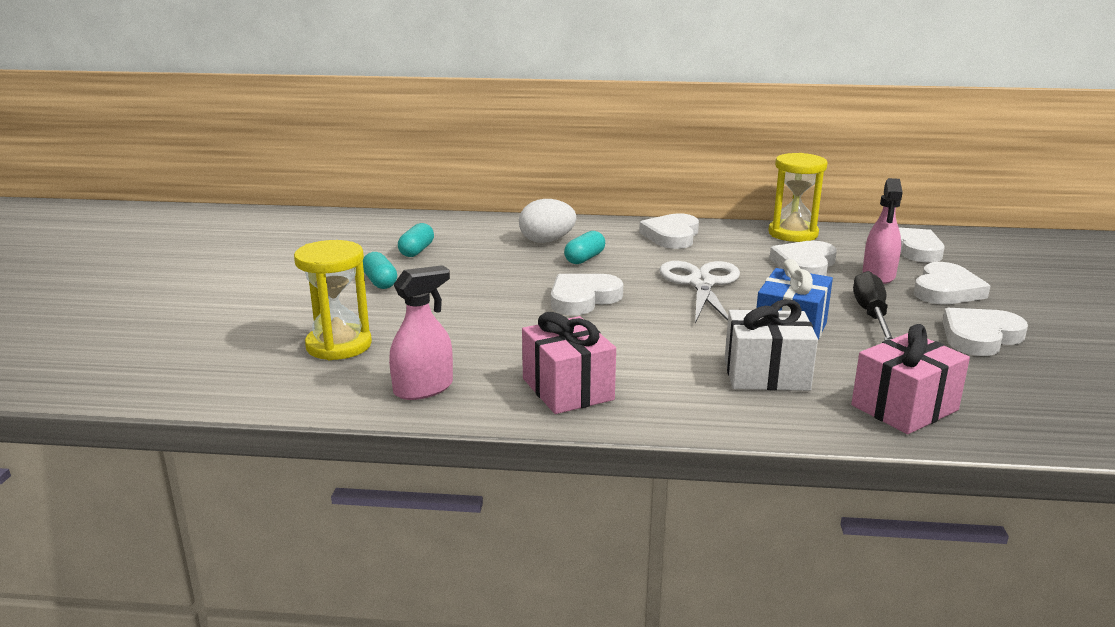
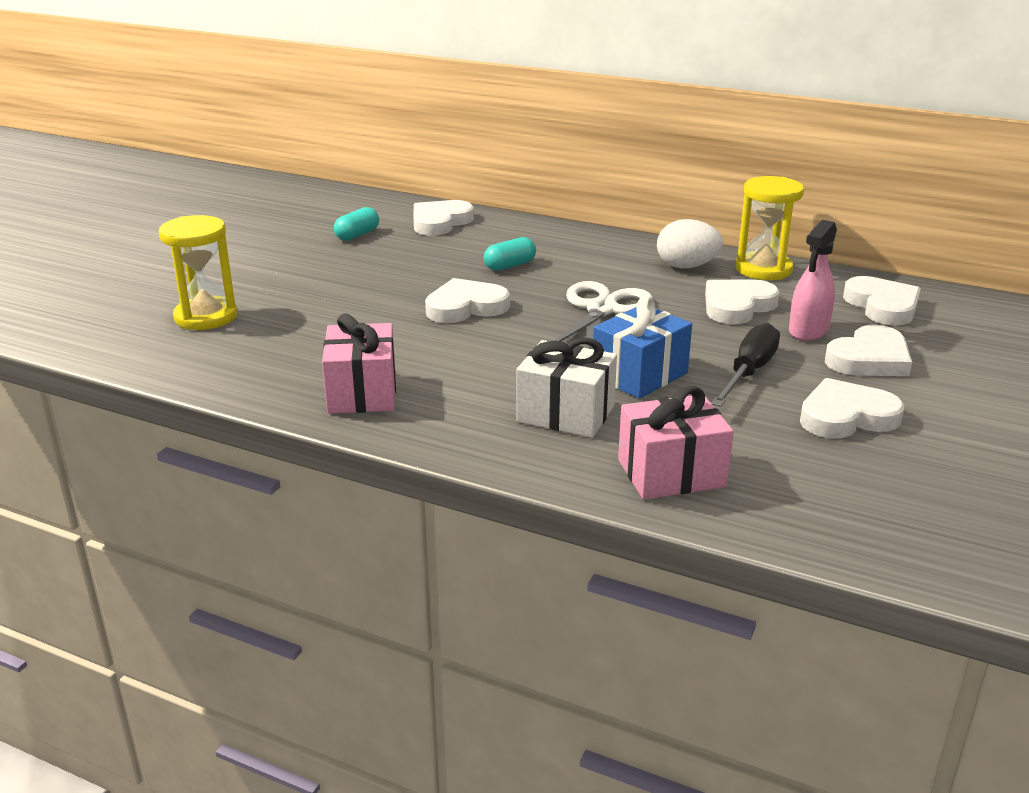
camera: 20 degrees right, 5 degrees up
(380, 282) = (295, 262): turquoise capsule -> none
(423, 388) = (239, 369): pink spray bottle -> none
(547, 241) = (491, 242): white egg -> white egg (686, 266)
(672, 236) = (626, 253): white heart -> white heart (440, 222)

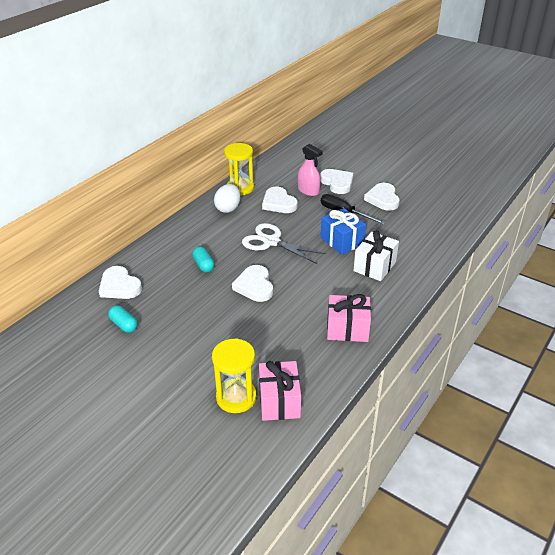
camera: 80 degrees left, 10 degrees up
(671, 473) = (423, 246): pink gift -> pink gift (279, 401)
(882, 306) = (289, 168): white heart -> none

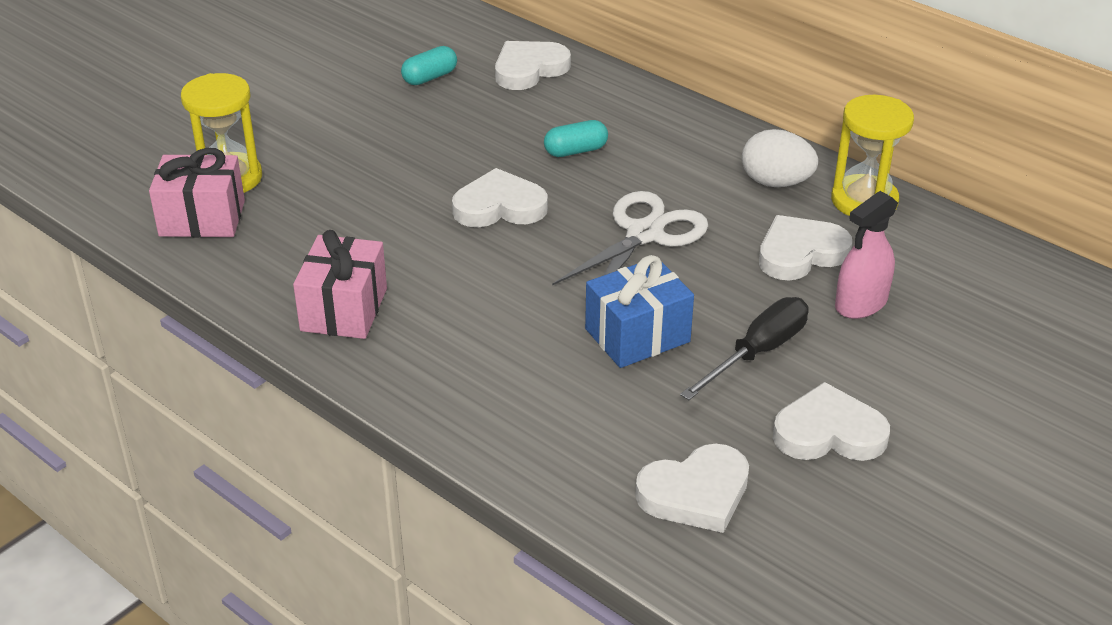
camera: 95 degrees right, 0 degrees up
(337, 183) = (905, 357): white heart -> white heart (695, 493)
(374, 266) = (534, 374): white gift -> none

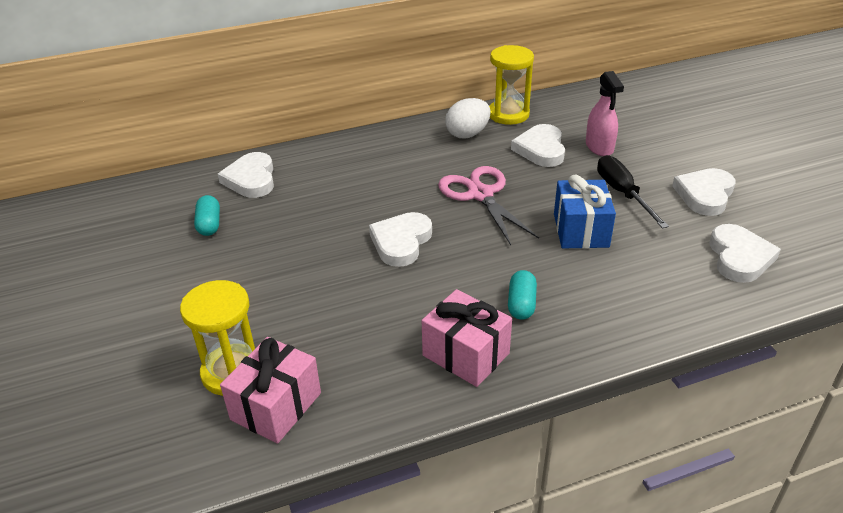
camera: 60 degrees left, 0 degrees up
(575, 151) = (367, 191): turquoise capsule -> turquoise capsule (521, 304)
(644, 234) = (480, 195): white scissors -> pink scissors

